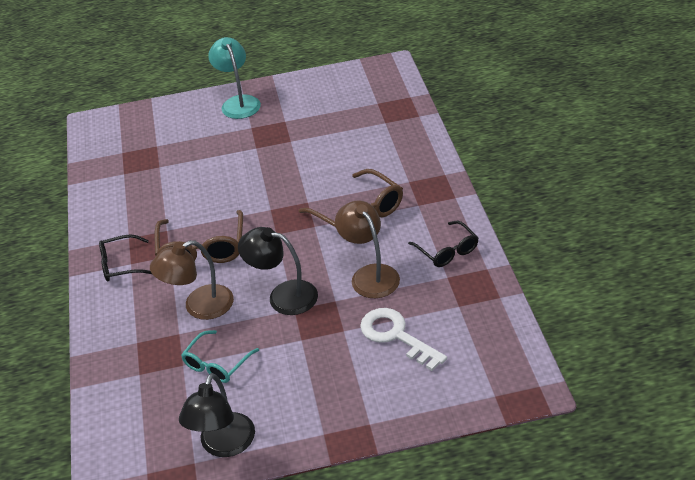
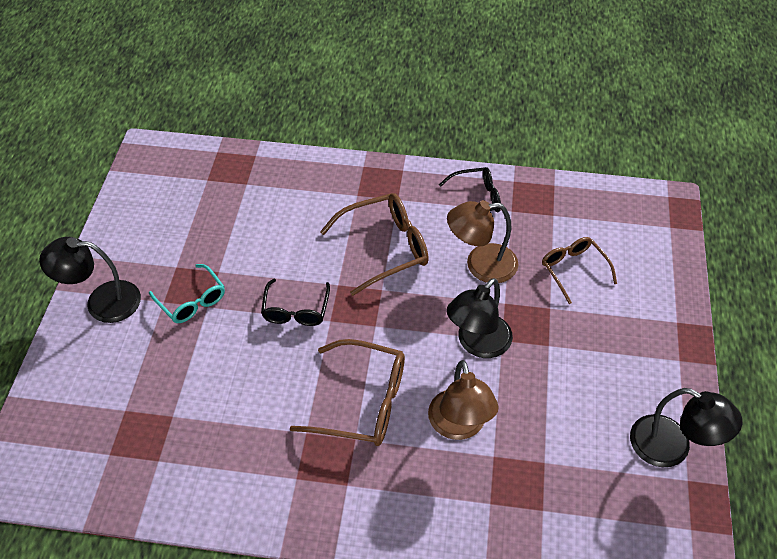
camera: 75 degrees left, 10 degrees up
(121, 265) = (344, 496): black glasses -> black glasses (296, 310)
(217, 364) = (556, 428): turquoise glasses -> turquoise glasses (192, 301)
(238, 102) = (102, 302): turquoise lamp -> black lamp
(396, 336) = (573, 270): white key -> brown glasses

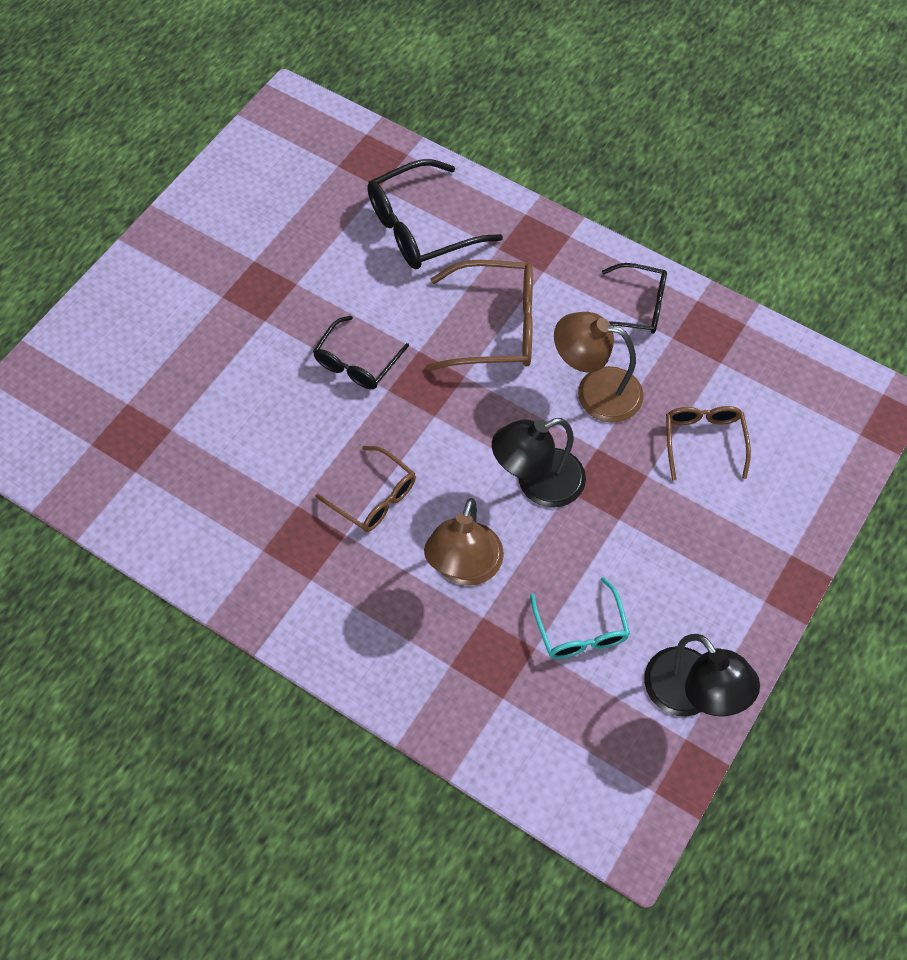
camera: 25 degrees right, 10 degrees up
(102, 302) = (158, 271): black lamp -> none
(192, 301) = (251, 307): turquoise glasses -> turquoise glasses (580, 630)
(293, 200) = (421, 228): none -> black glasses
(362, 402) = (374, 497): brown glasses -> brown glasses, size x0.63

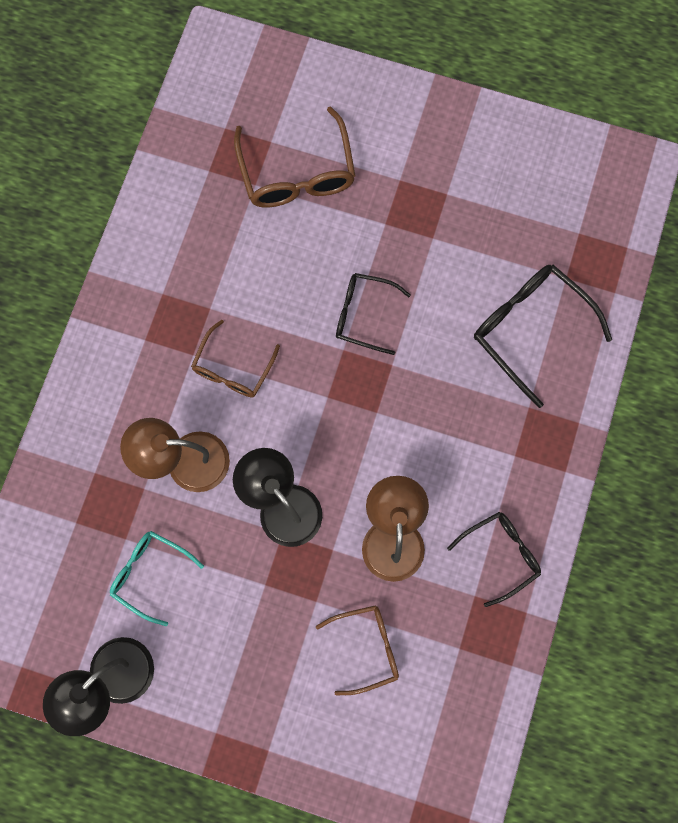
camera: 75 degrees right, 15 degrees up
(495, 327) = (437, 426): brown glasses -> brown glasses (297, 173)
(580, 630) = (150, 574): turquoise glasses -> turquoise glasses turned 60 degrees clockwise
(637, 307) = (500, 555): black glasses -> black glasses turned 120 degrees counterclockwise

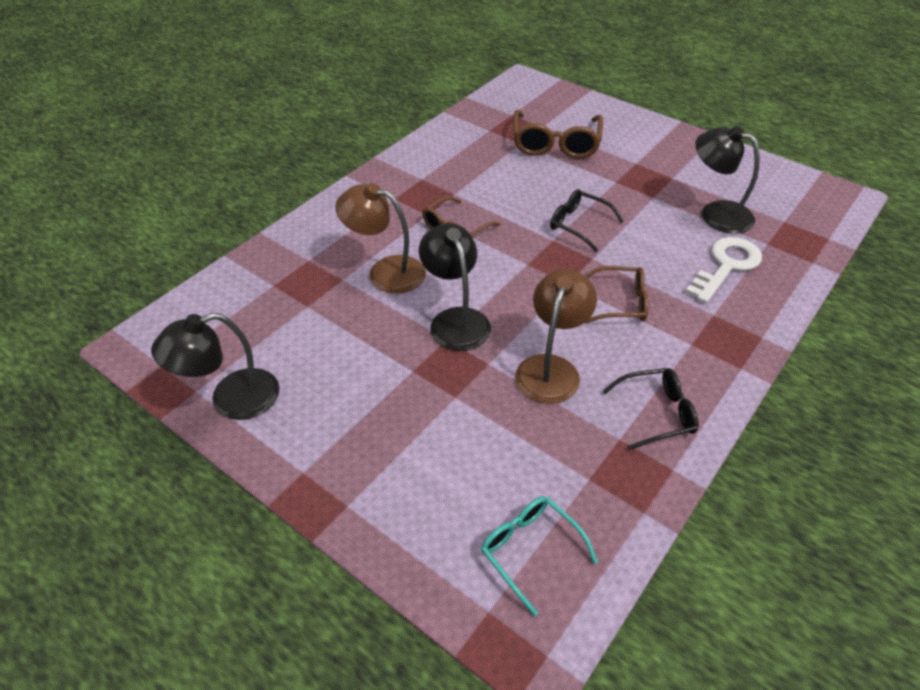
camera: 20 degrees right, 30 degrees down
(150, 574) = (314, 334): turquoise glasses -> turquoise glasses (530, 550)
(366, 647) = (489, 448): brown glasses -> brown glasses (620, 302)
(505, 244) = (716, 213): none -> black lamp
(530, 329) = (726, 266): black glasses -> white key

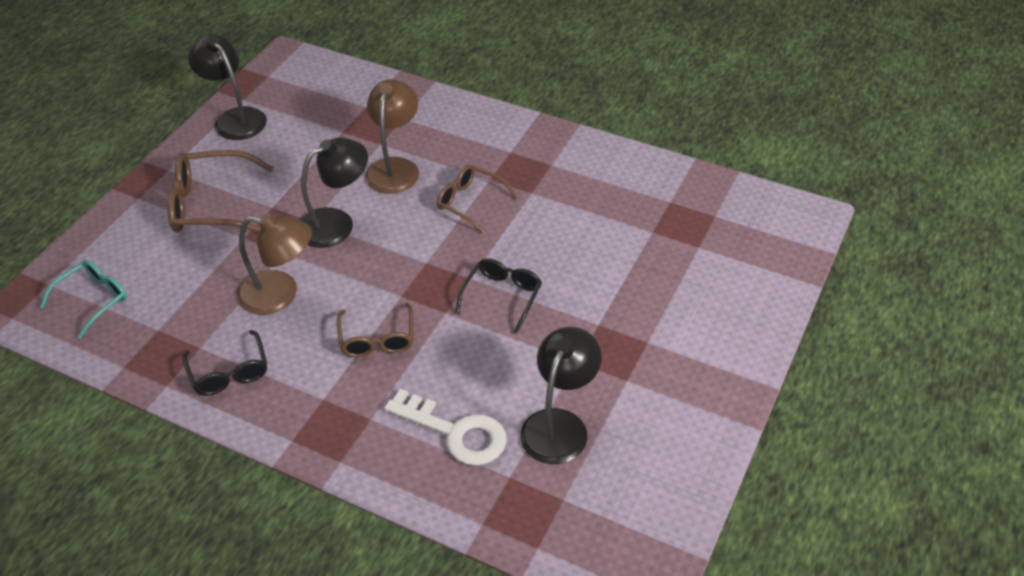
camera: 80 degrees right, 0 degrees up
(555, 144) = (662, 262): brown glasses -> brown glasses (211, 205)

